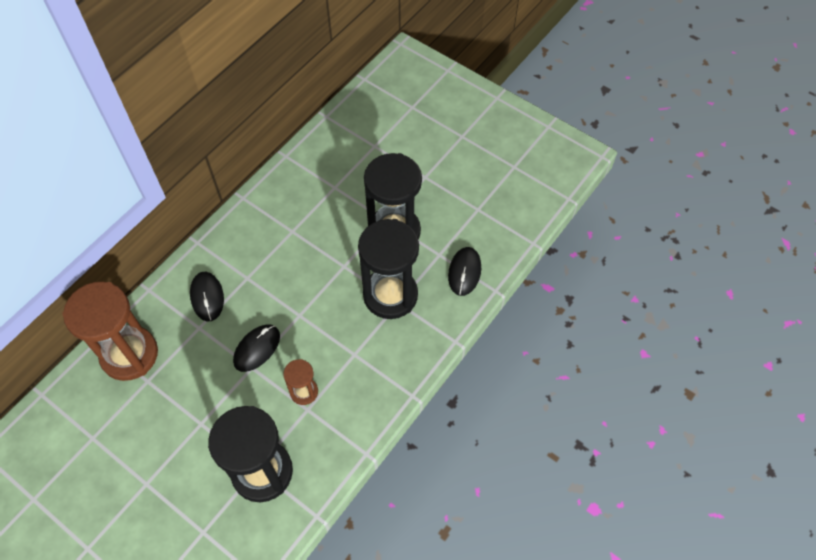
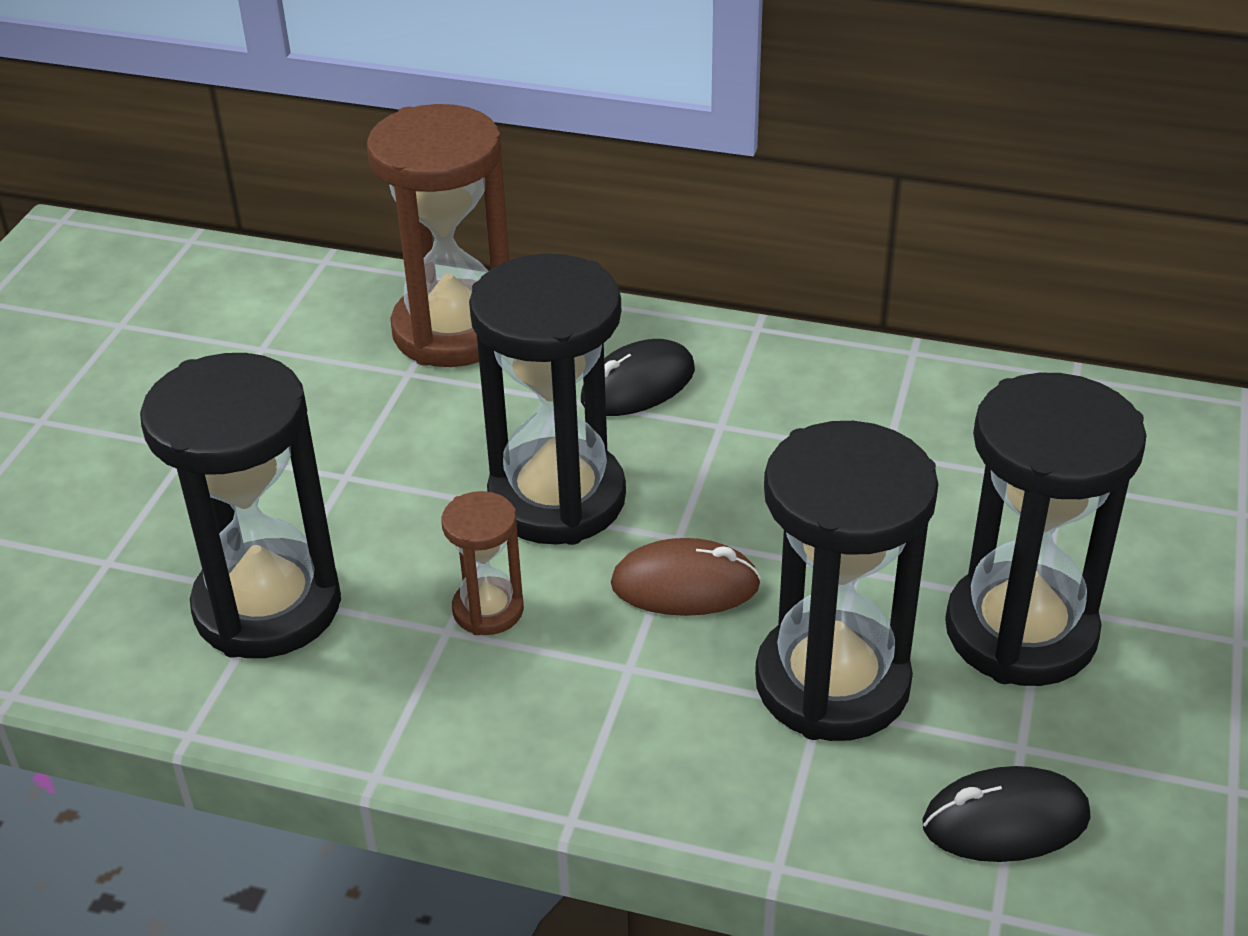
camera: 70 degrees right, 20 degrees down
(257, 349) = (557, 498): black mouse -> black hourglass
(324, 322) = (685, 585): none -> brown mouse

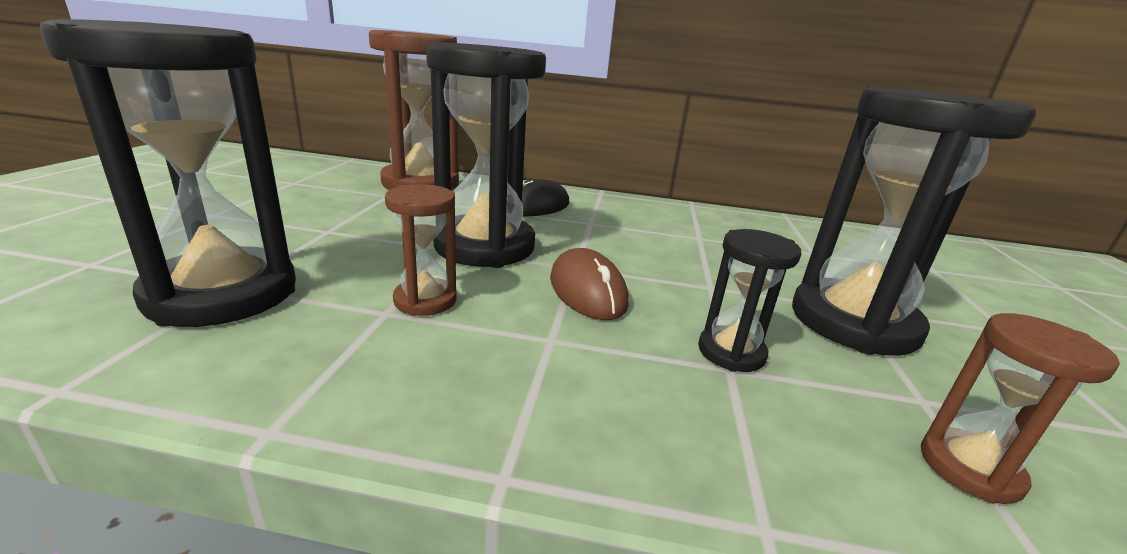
camera: 10 degrees left, 15 degrees down
(685, 585) = (587, 291): brown mouse -> brown mouse turned 75 degrees clockwise
(832, 683) = (731, 352): black hourglass -> black hourglass, size x0.48
(1005, 821) = (969, 468): black mouse -> brown hourglass

